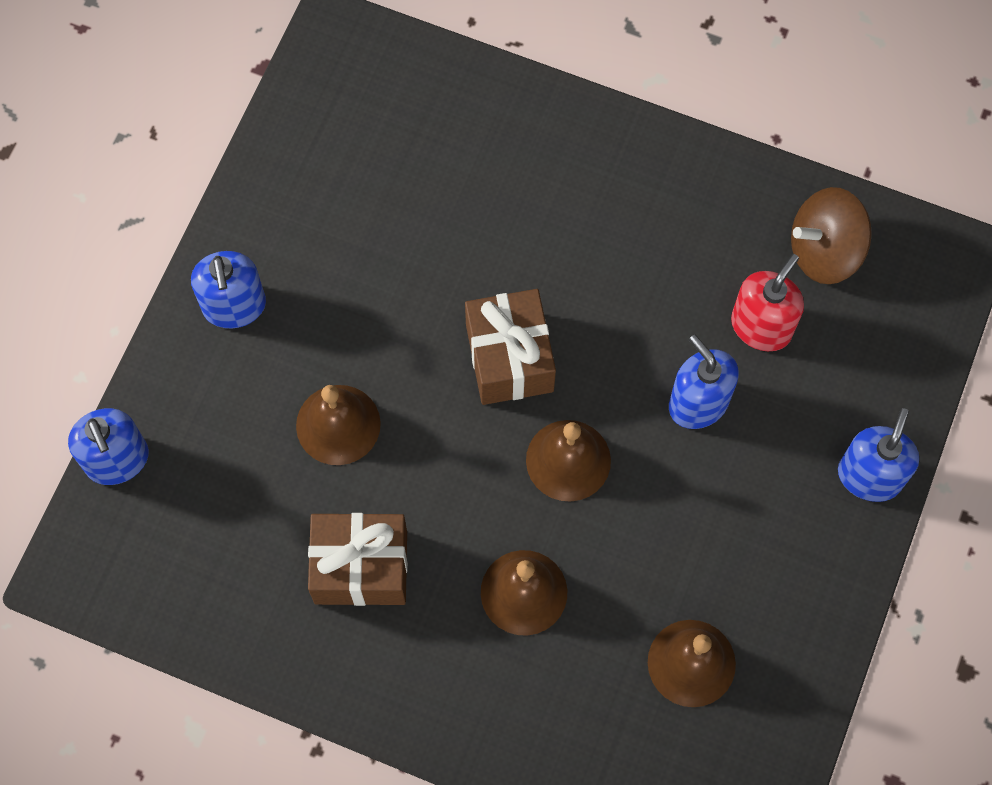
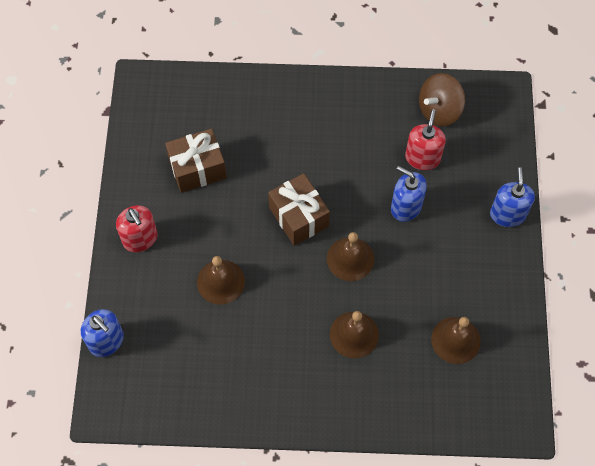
camera: 20 degrees left, 5 degrees down
(234, 306) = (140, 239): blue soap dispenser -> red soap dispenser
(361, 567) = (262, 352): brown gift -> brown gift (197, 169)

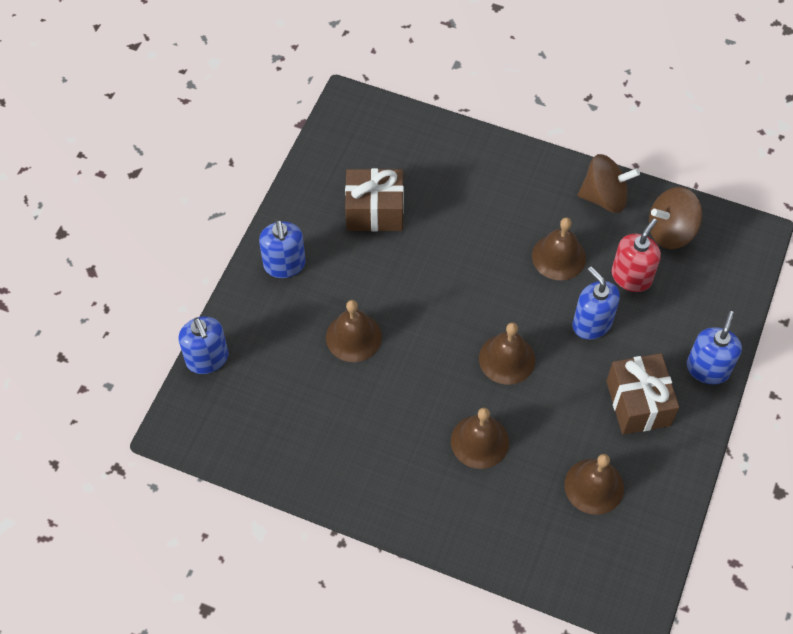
camera: 20 degrees right, 5 degrees down
(140, 239) = (284, 264): red soap dispenser -> blue soap dispenser
(298, 217) = (466, 296): brown gift -> brown gift (638, 403)
(360, 159) = (558, 257): none -> brown bell
(377, 98) = (604, 197): none -> brown spinning top

